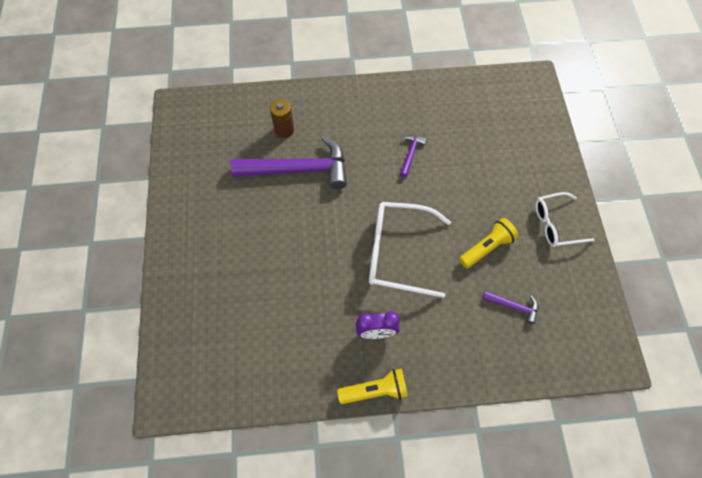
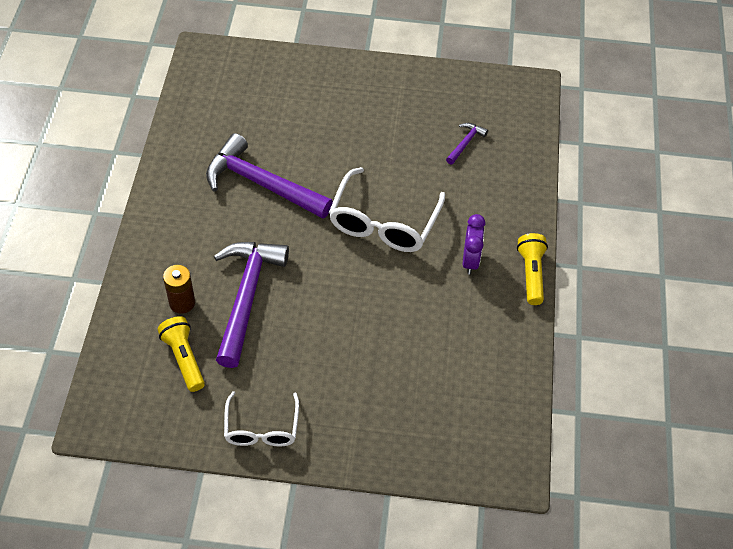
camera: 80 degrees left, 10 degrees down
(410, 154) = (262, 184): purple hammer -> purple hammer, size x2.29
(486, 247) = (397, 147): yellow flashlight -> yellow flashlight (184, 359)
(555, 224) = (385, 86): white glasses -> white glasses (262, 428)

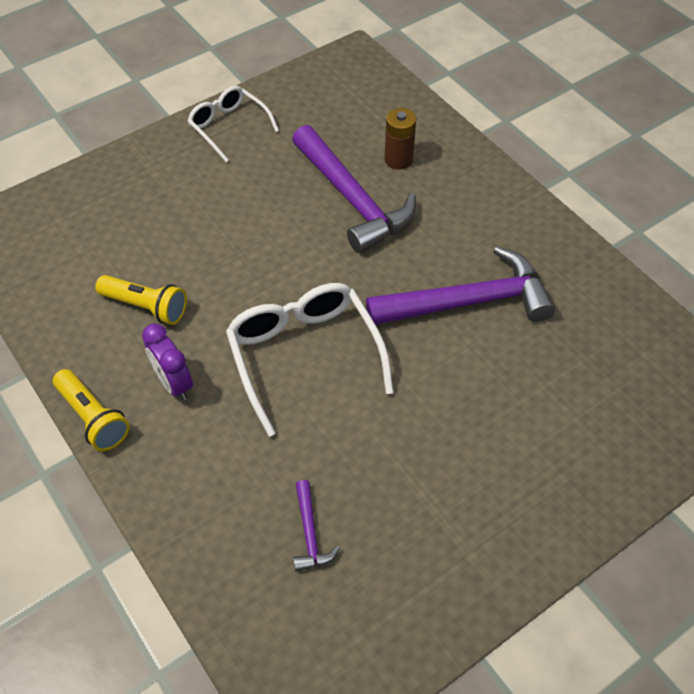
camera: 140 degrees right, 0 degrees up
(184, 359) = (344, 127): yellow flashlight -> yellow flashlight (146, 307)

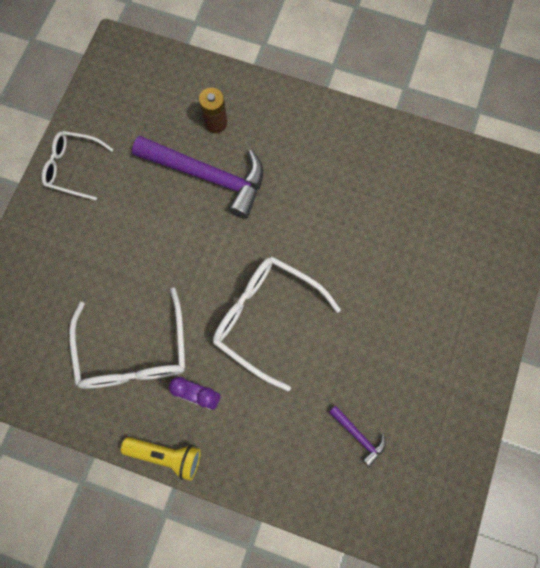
camera: 35 degrees left, 20 degrees up
(146, 307) = (133, 352): yellow flashlight -> white glasses
(468, 302) = (339, 211): purple hammer -> none

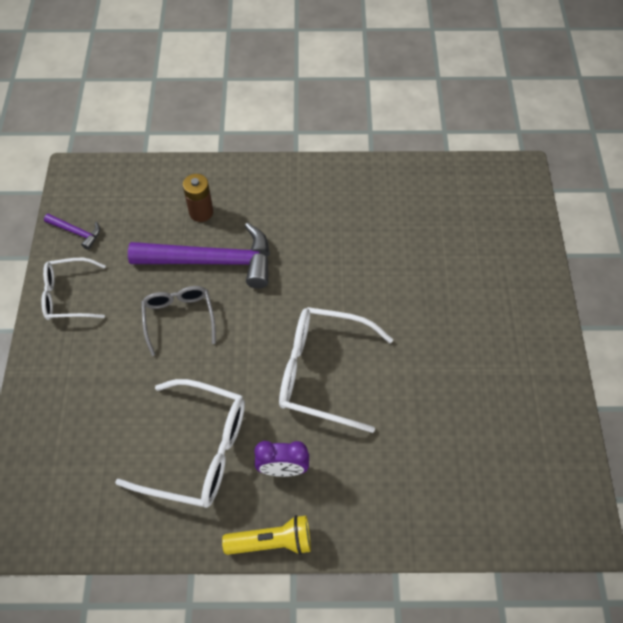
camera: 20 degrees left, 15 degrees down
(133, 352) = (198, 450): white glasses -> white glasses turned 45 degrees counterclockwise
(160, 222) = (179, 318): none -> grey glasses
(358, 436) = (460, 451): purple hammer -> purple hammer (76, 232)

